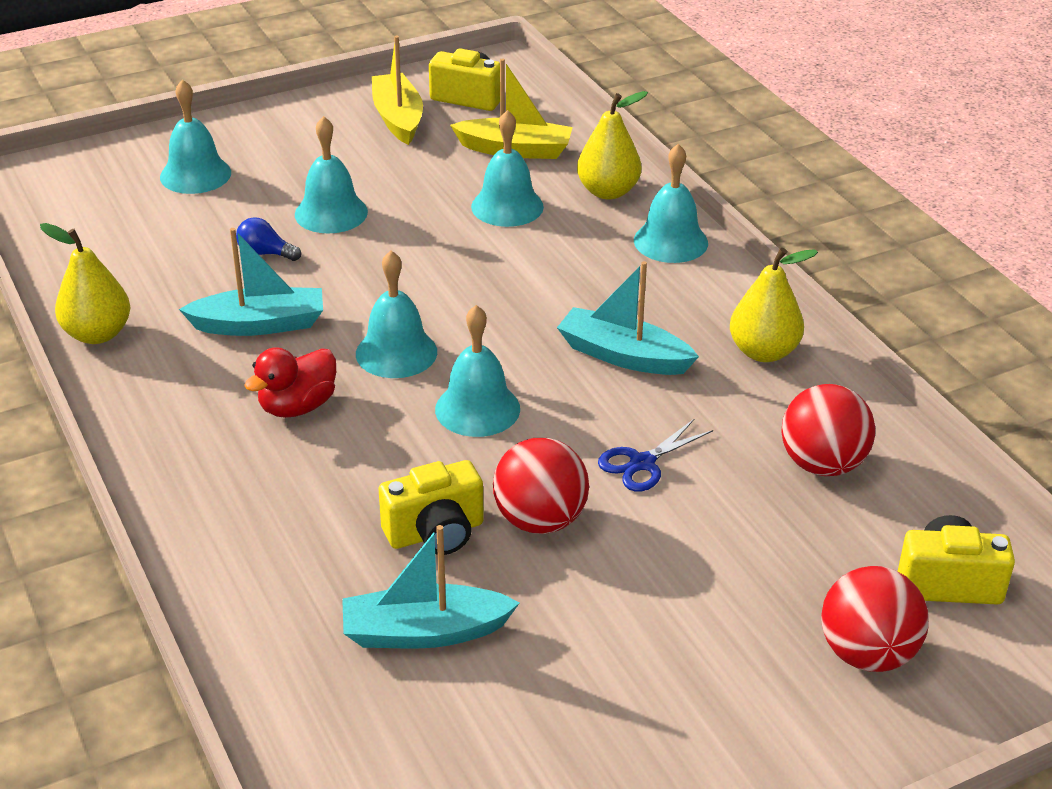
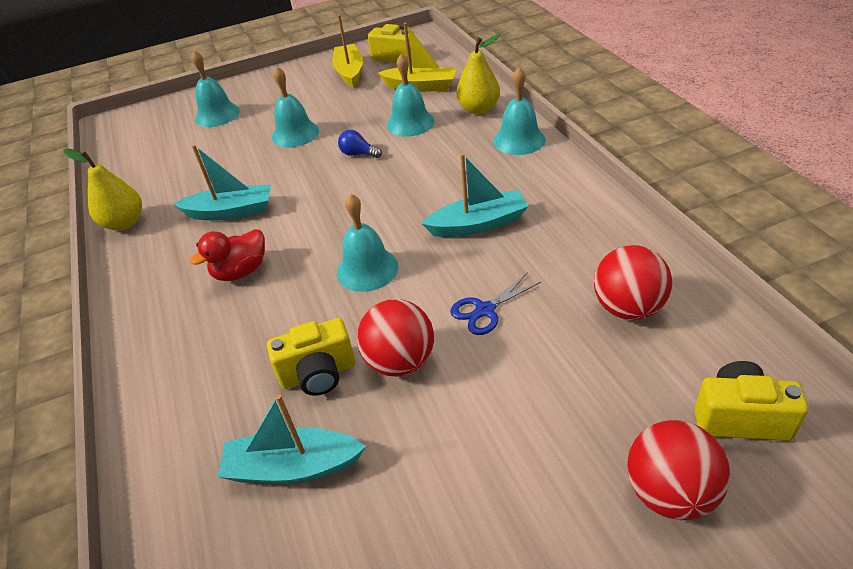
camera: 10 degrees right, 5 degrees up
(265, 253) = (247, 163): blue light bulb -> blue light bulb (358, 154)
(396, 352) = (318, 228): turquoise bell -> none
(623, 356) = (478, 224): turquoise boat -> turquoise boat turned 135 degrees clockwise
(763, 352) = (583, 217): yellow pear -> none

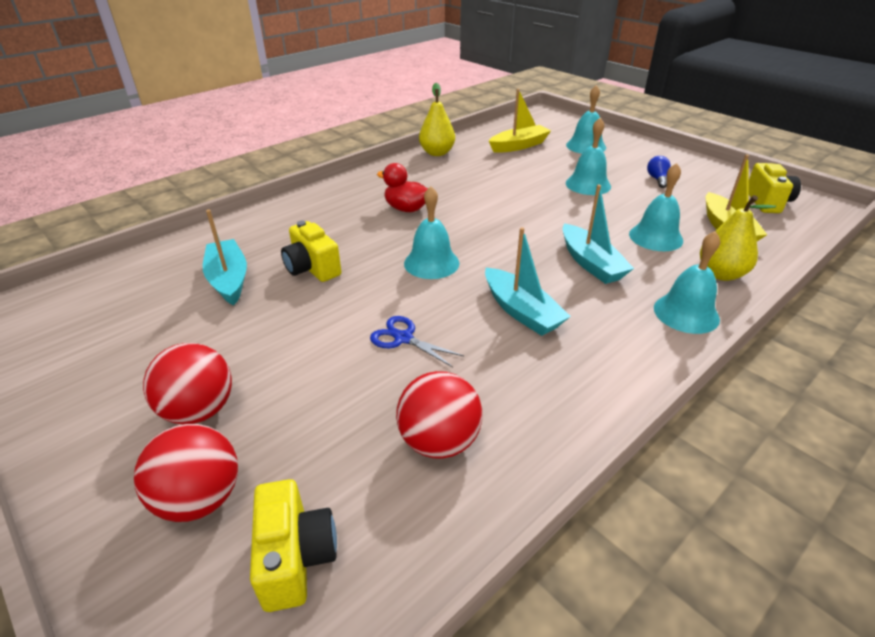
camera: 65 degrees right, 5 degrees down
(231, 212) = (470, 186): turquoise boat -> turquoise boat (591, 263)
(349, 72) = (709, 185): yellow boat -> yellow boat (519, 146)
(358, 154) = (583, 221): blue light bulb -> blue light bulb (657, 179)
(400, 361) = (331, 304): red ball -> red ball (199, 410)

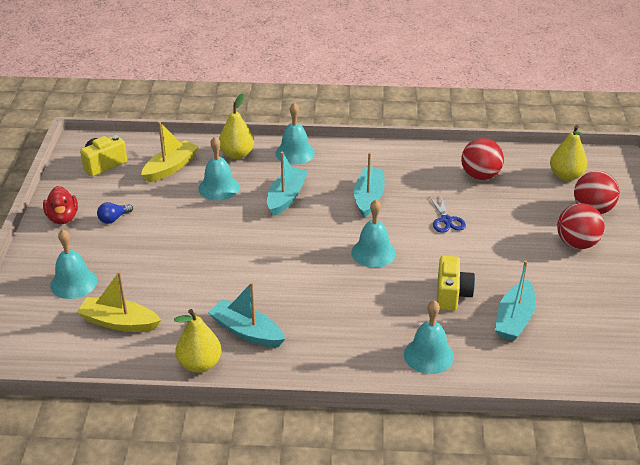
camera: 135 degrees left, 0 degrees up
(296, 557) = (566, 176): yellow camera -> yellow pear
(406, 209) = (326, 309): red duck -> red duck (63, 218)
(438, 175) = (246, 332): none -> turquoise boat
(588, 184) = (165, 245): turquoise bell -> turquoise bell (428, 355)

